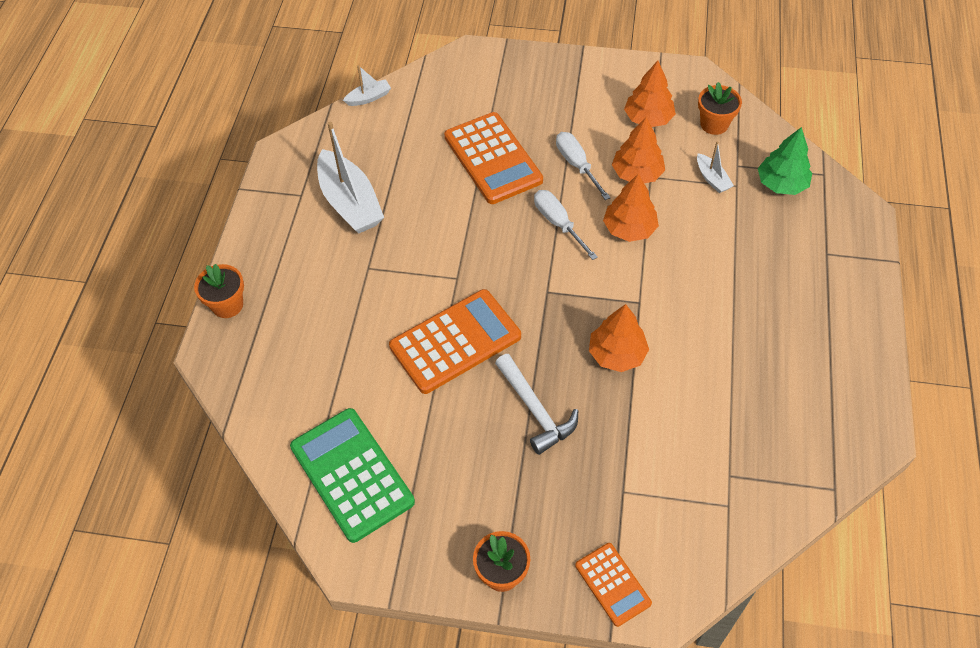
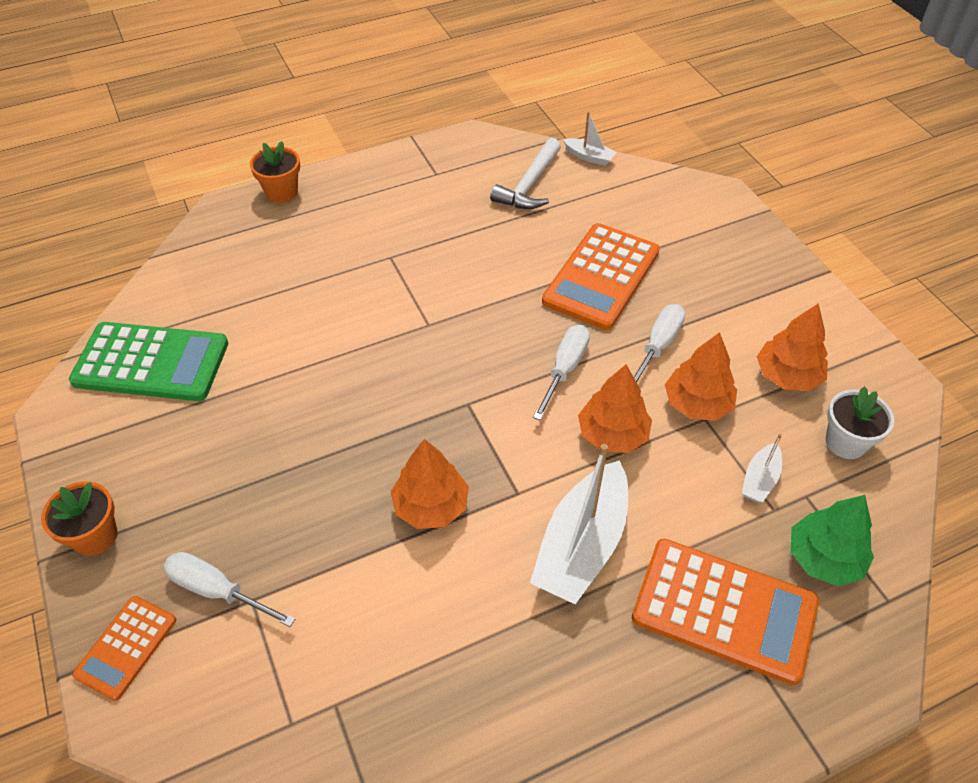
camera: 55 degrees right, 5 degrees down
(350, 202) = (455, 207): white boat -> white boat (582, 544)
(352, 474) = (151, 363): green calculator -> green calculator turned 75 degrees clockwise
(455, 341) = (350, 361): orange calculator -> orange calculator (724, 610)
(535, 410) = (309, 467): white hammer -> white hammer (529, 185)
(602, 509) = (217, 591): none -> white screwdriver
(714, 124) = (845, 442): orange flower pot -> white flower pot

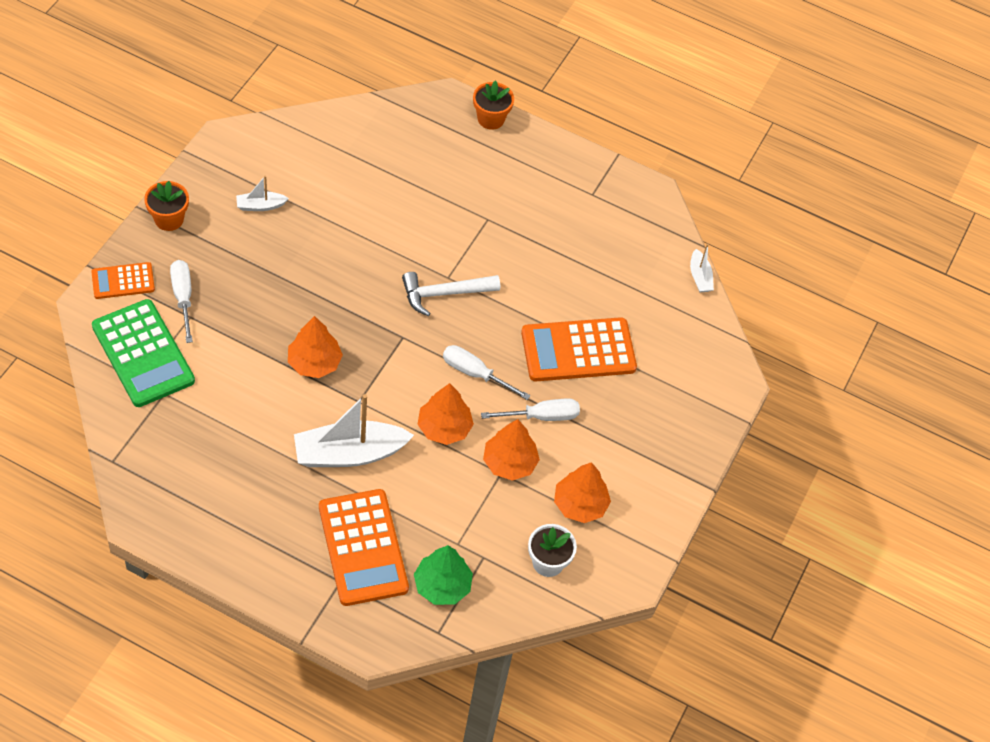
camera: 45 degrees right, 5 degrees up
(151, 363) = (295, 156): green calculator -> green calculator (143, 354)
(529, 185) = (633, 257): white hammer -> white hammer (444, 293)
(564, 369) = (475, 374): white screwdriver -> white screwdriver turned 135 degrees counterclockwise
(760, 479) = (475, 525): white boat -> white boat (260, 206)

